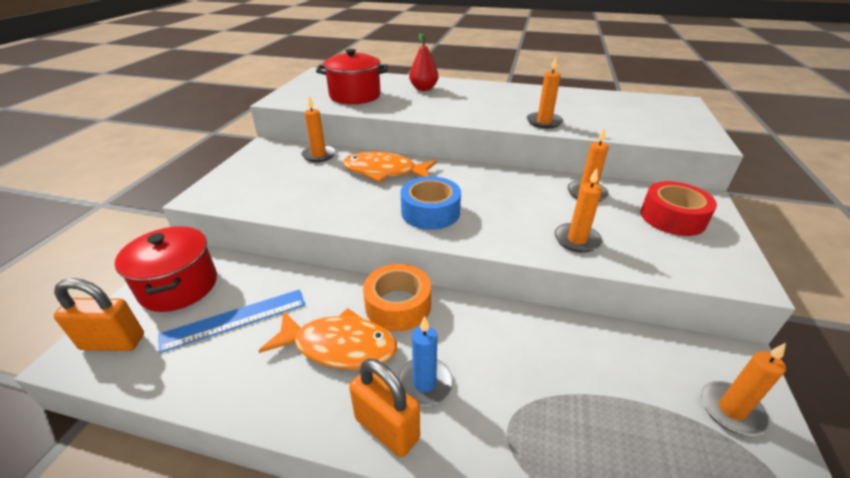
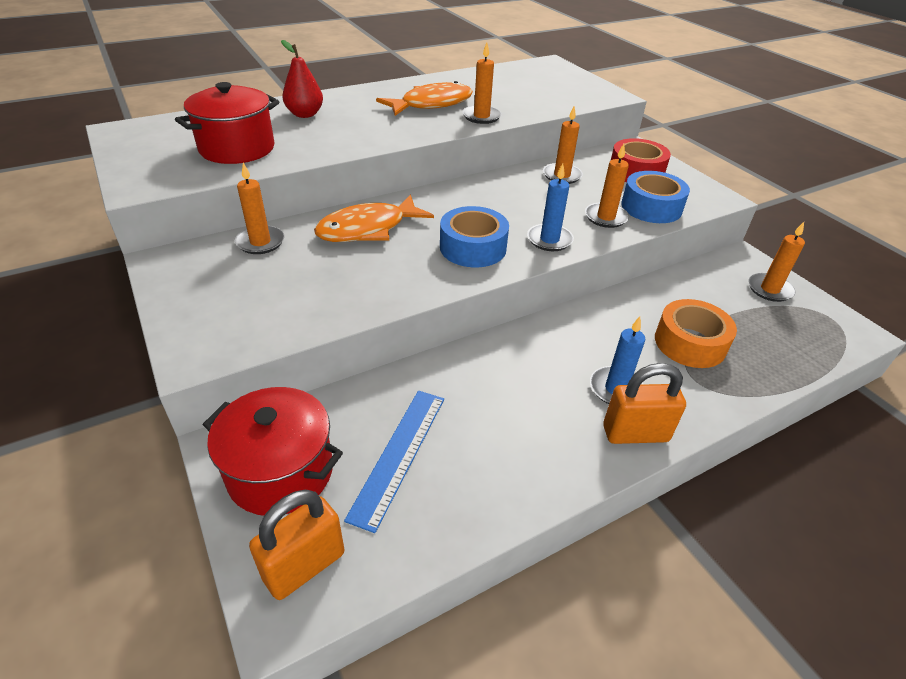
camera: 45 degrees left, 5 degrees up
(339, 346) = (523, 409): orange fish -> orange fish (431, 104)
(398, 305) = (519, 349): orange tape -> orange tape (690, 343)
(497, 233) = (549, 240): none -> blue candle
(640, 252) = (651, 207): none -> blue tape

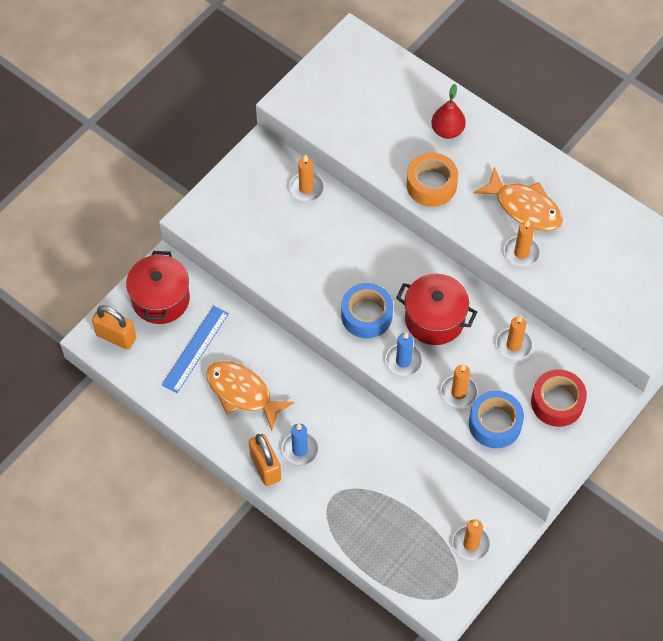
camera: 70 degrees right, 20 degrees up
(237, 148) = (366, 121): red pot -> red pot (434, 319)
(368, 229) = (355, 242): orange fish -> orange fish (242, 393)
(398, 455) = (195, 349): blue ruler -> blue ruler turned 60 degrees counterclockwise
(690, 343) = (370, 490): orange tape -> orange tape (431, 185)

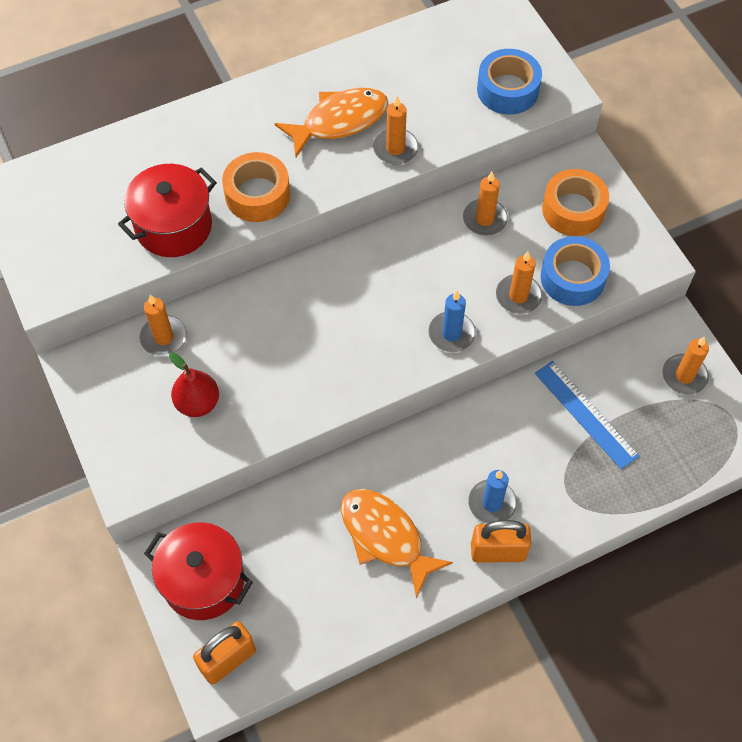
camera: 65 degrees left, 0 degrees up
(195, 349) = (296, 567): blue ruler -> blue ruler (585, 414)
(242, 393) = (385, 537): orange fish -> orange fish turned 75 degrees clockwise
(366, 315) = (372, 346): blue tape -> blue tape (507, 90)
(434, 319) = (413, 280): red pot -> red pot (173, 226)
(447, 130) = (195, 149): red pear -> red pear (197, 403)
(557, 402) = (573, 210): red tape -> orange tape

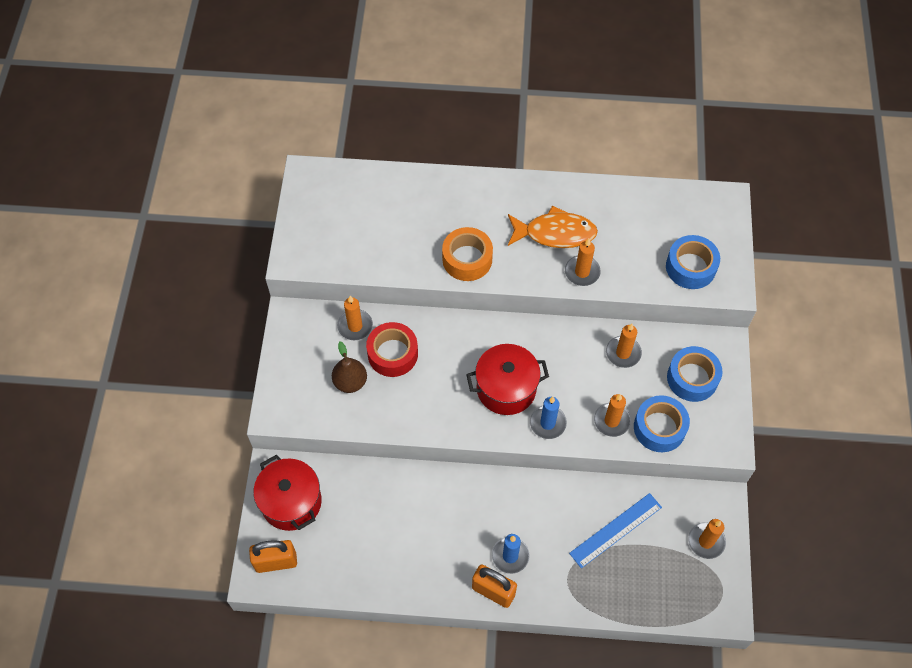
camera: 30 degrees right, 0 degrees up
(173, 226) = (399, 254): red pot -> red pot (506, 388)
(197, 403) = (350, 382): red pear -> brown pear
(228, 346) = (392, 354): none -> red tape
(385, 537) = (424, 538): orange fish -> none
(573, 210) = (692, 378): orange tape -> blue tape
(585, 414) = (615, 530): blue ruler -> blue ruler turned 60 degrees clockwise

